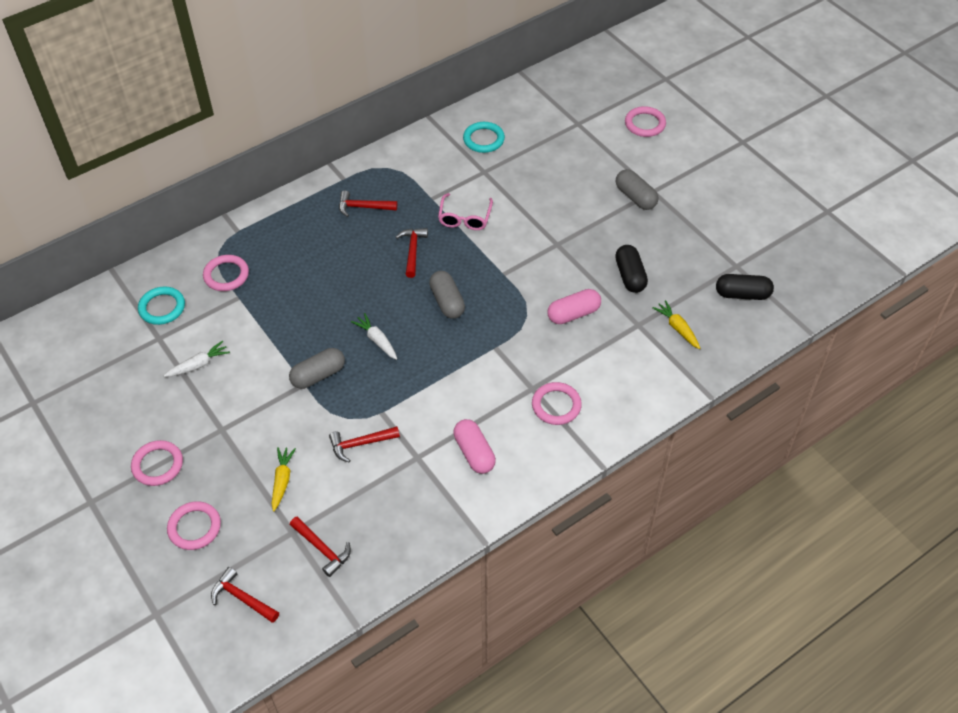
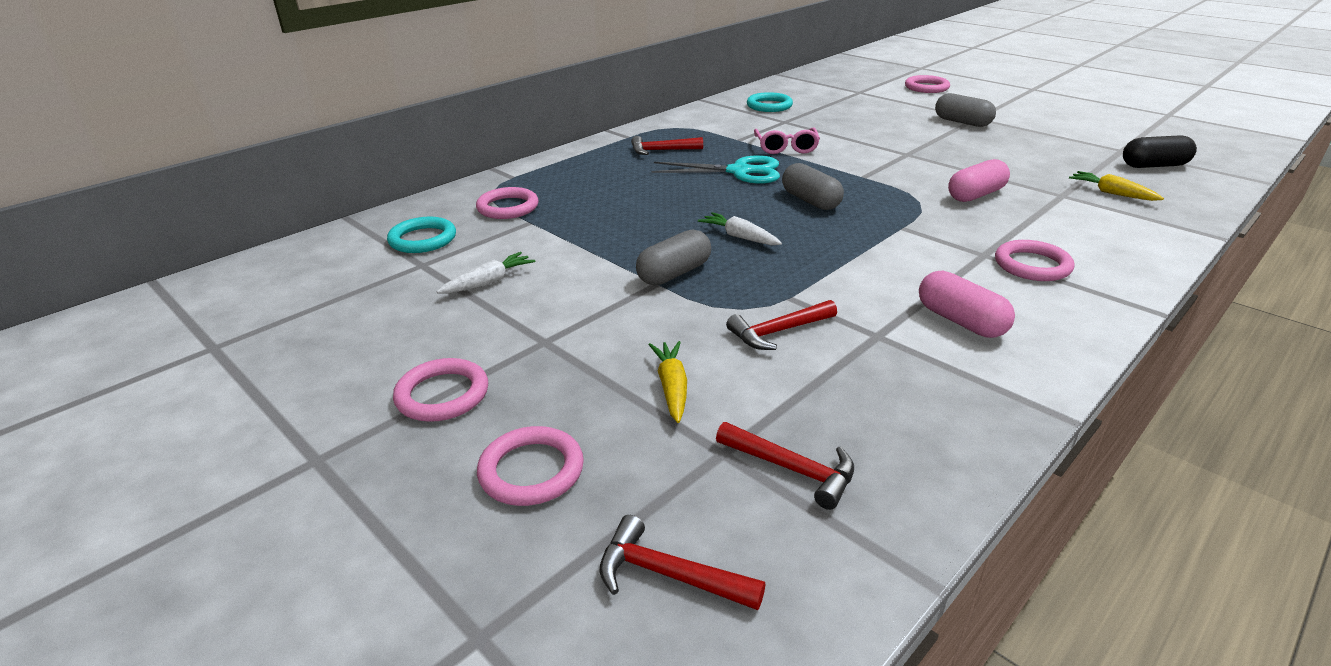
camera: 10 degrees left, 20 degrees down
(413, 251) = (740, 171): red hammer -> turquoise scissors
(630, 276) = (1012, 165): black capsule -> none

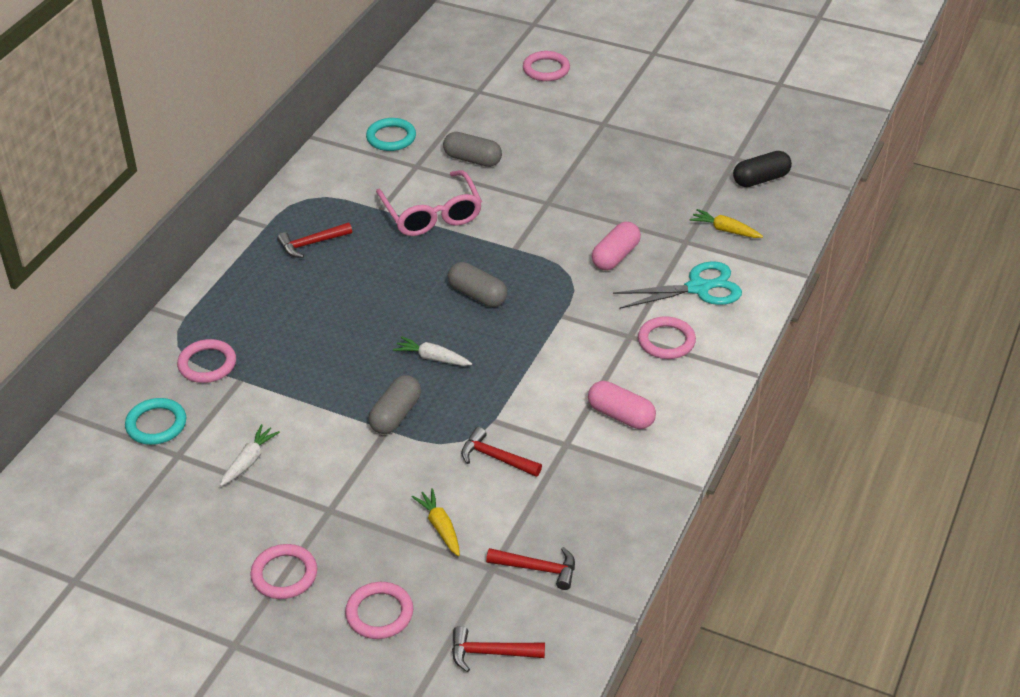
camera: 20 degrees left, 10 degrees up
(740, 171) = (401, 263): turquoise scissors -> turquoise scissors (699, 288)
(778, 332) = (496, 458): red hammer -> red hammer turned 75 degrees clockwise
(786, 147) = (431, 214): pink glasses -> pink glasses, size x1.52
(962, 122) = (590, 134): grey capsule -> grey capsule (472, 159)

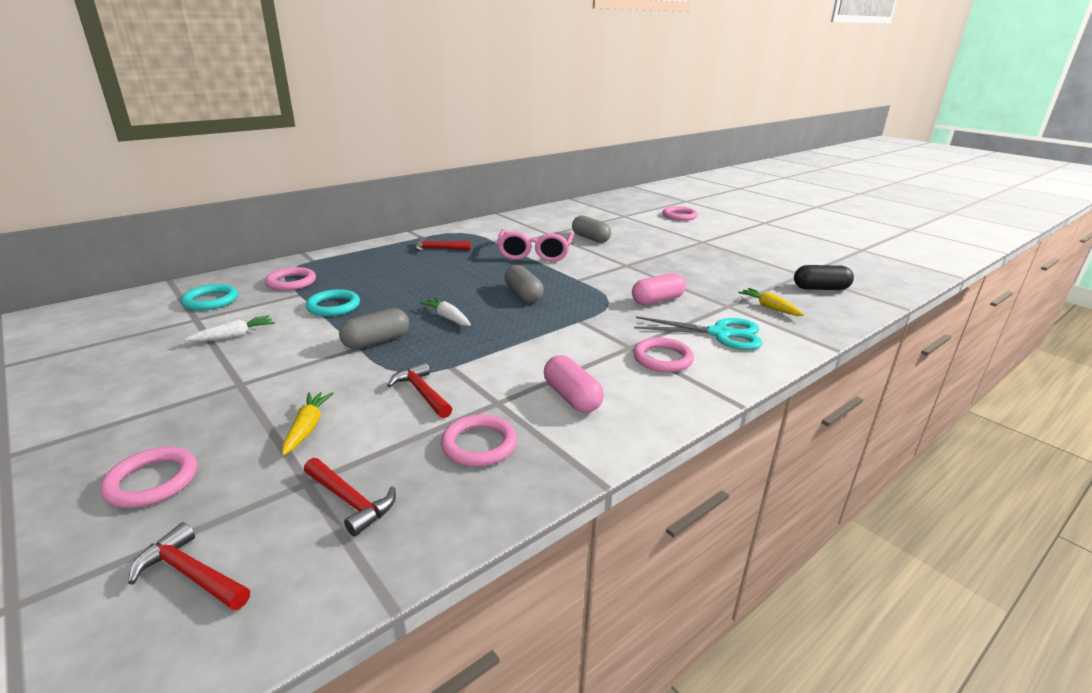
camera: 25 degrees right, 15 degrees down
(284, 574) = (133, 417): pink ring -> pink ring (479, 444)
(391, 137) = (546, 221): turquoise ring -> turquoise ring (333, 306)

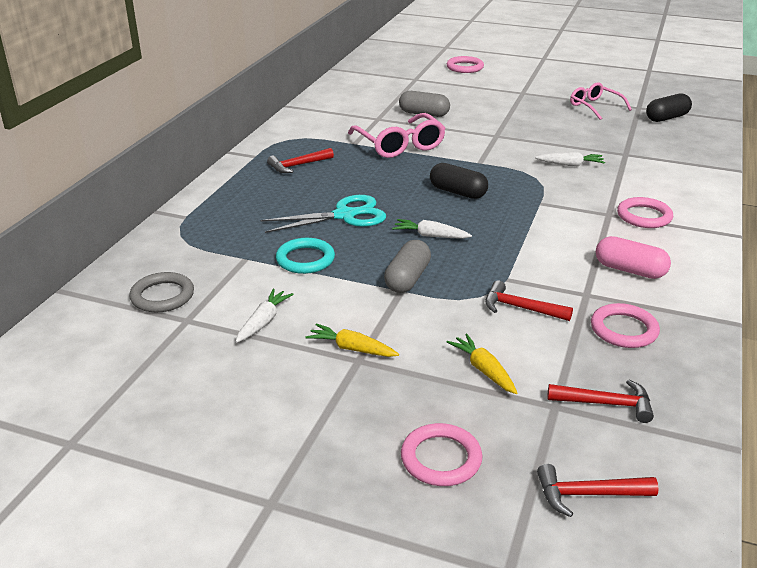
camera: 30 degrees left, 5 degrees up
(211, 301) = (162, 296): turquoise ring -> grey ring
(291, 282) = (211, 248): pink ring -> none
(523, 295) = (458, 192): grey capsule -> black capsule
(657, 300) = (570, 164): pink capsule -> white carrot
(721, 334) = (654, 181): turquoise scissors -> turquoise scissors (346, 215)
(756, 265) = (595, 107): none -> pink glasses
(769, 307) = (655, 146): yellow carrot -> yellow carrot (352, 349)

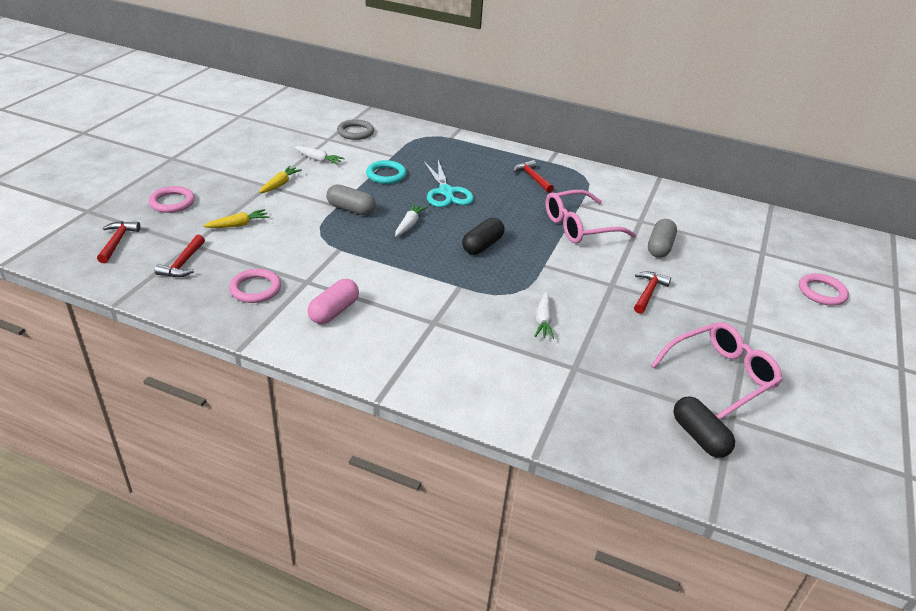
camera: 90 degrees right, 5 degrees up
(520, 308) = (299, 249): red hammer -> red hammer (648, 293)
(595, 107) = (720, 376): pink glasses -> pink glasses, size x1.52
(644, 216) = (426, 344): pink ring -> none

